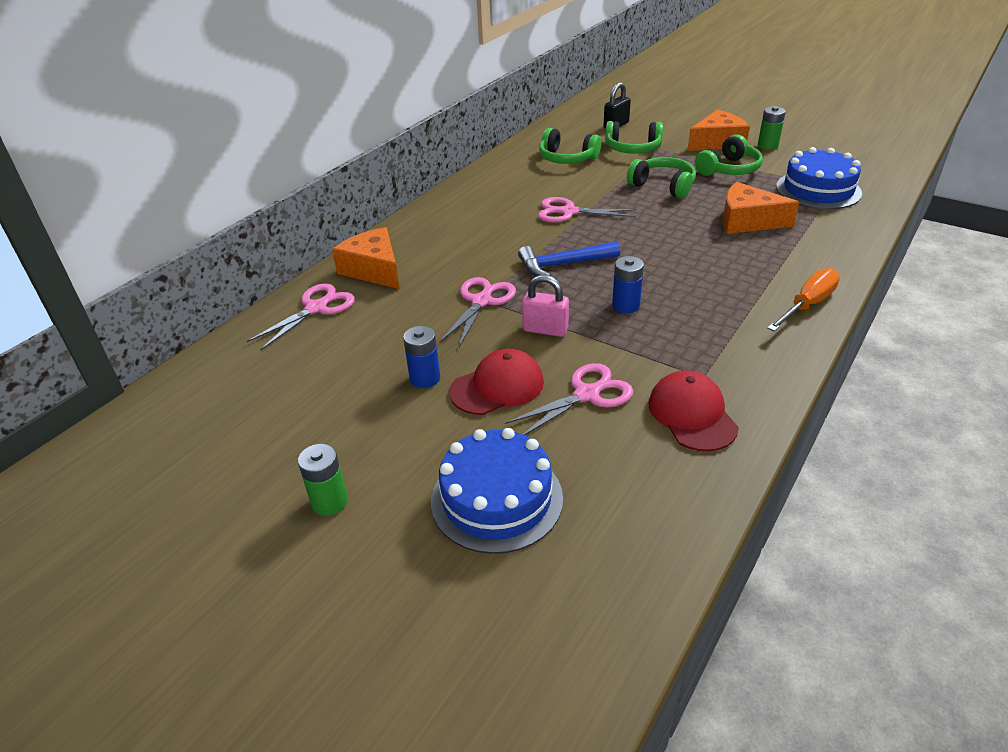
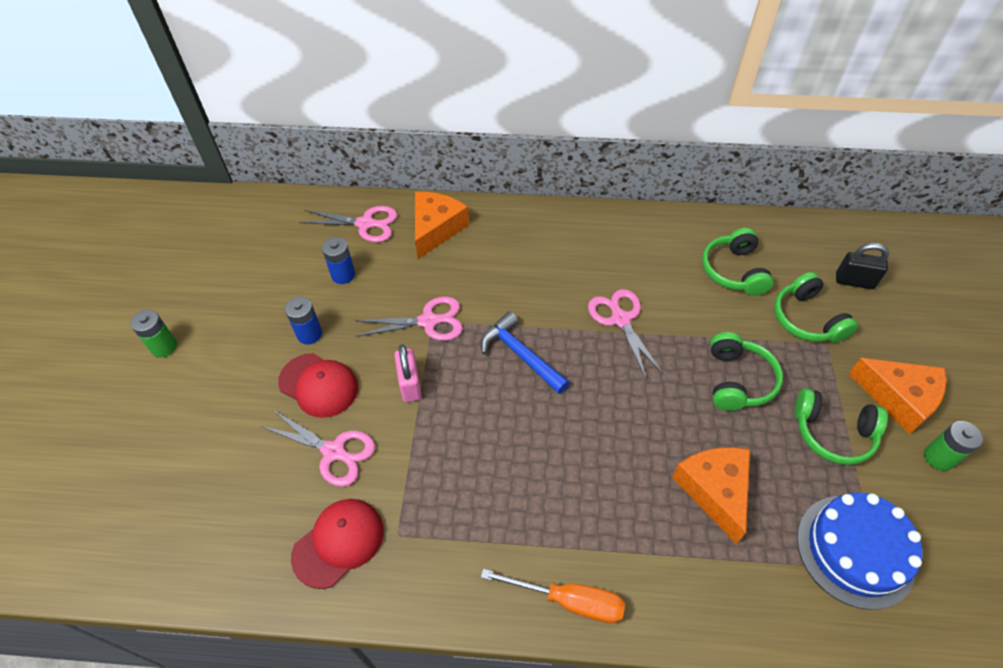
camera: 60 degrees right, 15 degrees up
(497, 499) = (194, 441): blue cake -> none
(626, 305) = (479, 432): blue battery -> blue battery (343, 275)

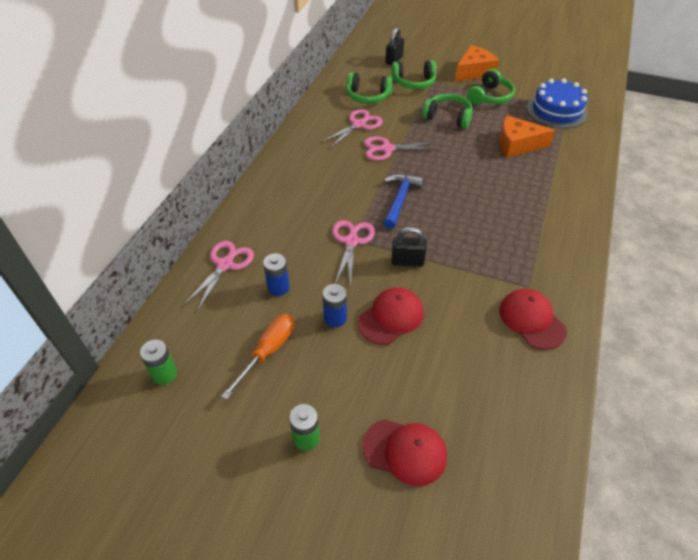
camera: 75 degrees left, 5 degrees down
(150, 431) = (405, 451): none -> red cap
(334, 452) = (456, 314): pink scissors -> pink scissors (359, 124)
(410, 384) = (407, 261): pink padlock -> black padlock
(436, 229) = (256, 221): orange cheese -> none
(520, 355) = (399, 199): blue hammer -> blue hammer turned 135 degrees clockwise
(568, 600) = (578, 215): orange screwdriver -> orange screwdriver (268, 351)
(938, 457) = (510, 72): green battery -> green battery (164, 374)

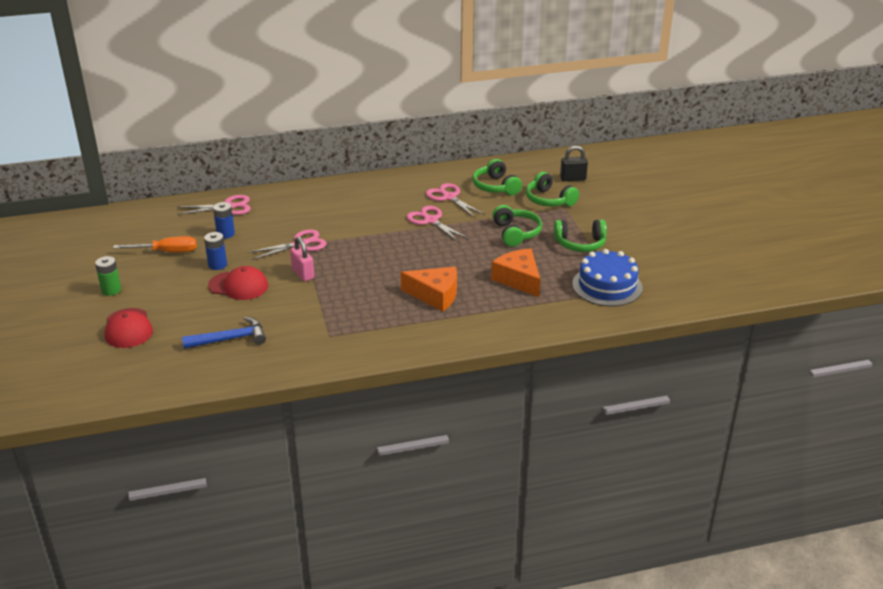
camera: 55 degrees right, 15 degrees down
(164, 374) = (120, 225): green battery -> none
(359, 124) = (449, 197): pink scissors -> pink scissors turned 135 degrees counterclockwise
(399, 199) = (371, 247): blue hammer -> blue hammer (230, 339)
(407, 261) = (303, 274): black padlock -> pink padlock
(474, 71) = (614, 223): orange cheese -> orange cheese (435, 295)
(531, 320) = (292, 346): red cap -> none

